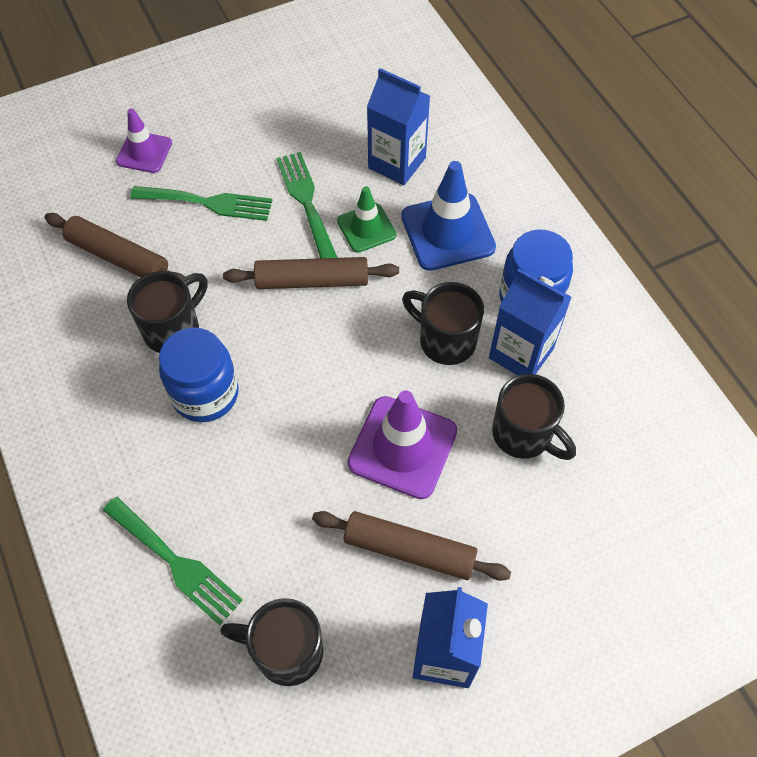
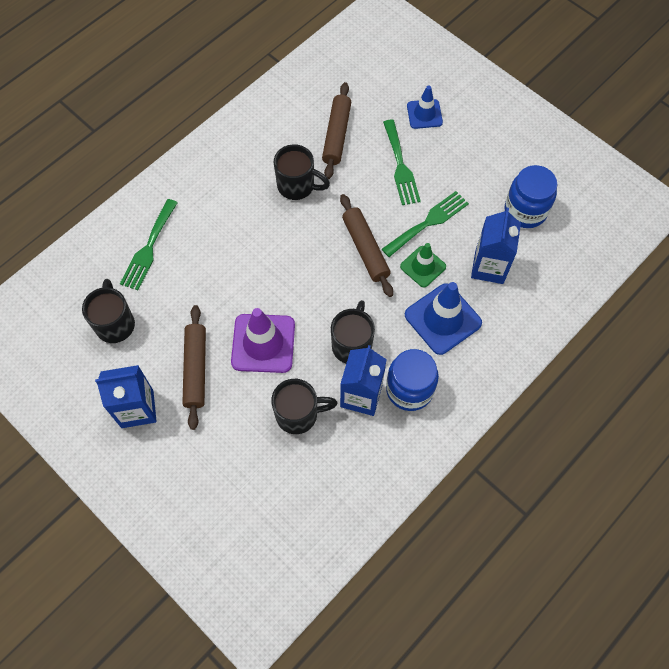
camera: 70 degrees right, 5 degrees up
(144, 152) = (424, 114): purple traffic cone -> blue traffic cone
(205, 394) = (259, 221): blue jar -> blue jar (525, 211)
(524, 435) = (298, 414): black mug -> black mug turned 120 degrees counterclockwise

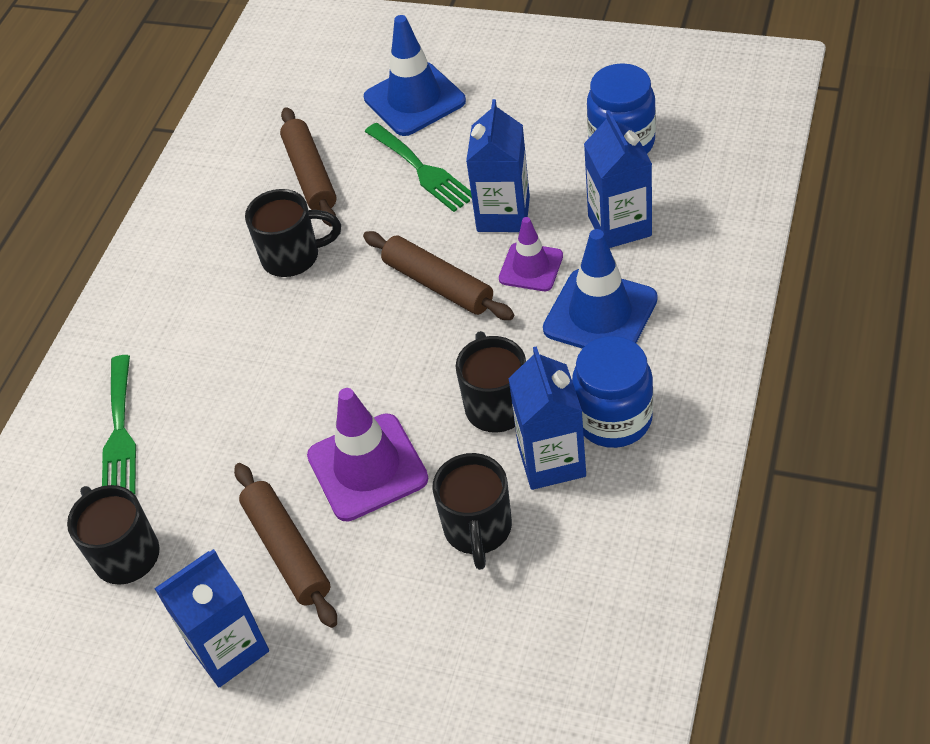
camera: 20 degrees left, 15 degrees down
(298, 414) = (478, 530): black mug -> black mug turned 120 degrees clockwise
(423, 266) = (531, 267): green traffic cone -> purple traffic cone
(424, 114) = (414, 99): blue traffic cone -> blue traffic cone, size x1.64
(428, 222) = (503, 214): green fork -> blue carton

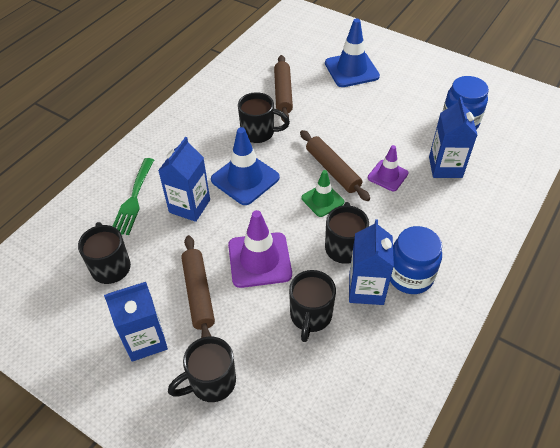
camera: 10 degrees right, 0 degrees up
(356, 678) = (211, 382): none -> black mug
(422, 170) = (344, 107): green fork -> none
(437, 339) = (322, 200): none -> green traffic cone
(503, 214) = (381, 142): blue carton -> blue carton (189, 206)
(600, 314) = (420, 213): blue traffic cone -> blue traffic cone (245, 179)

